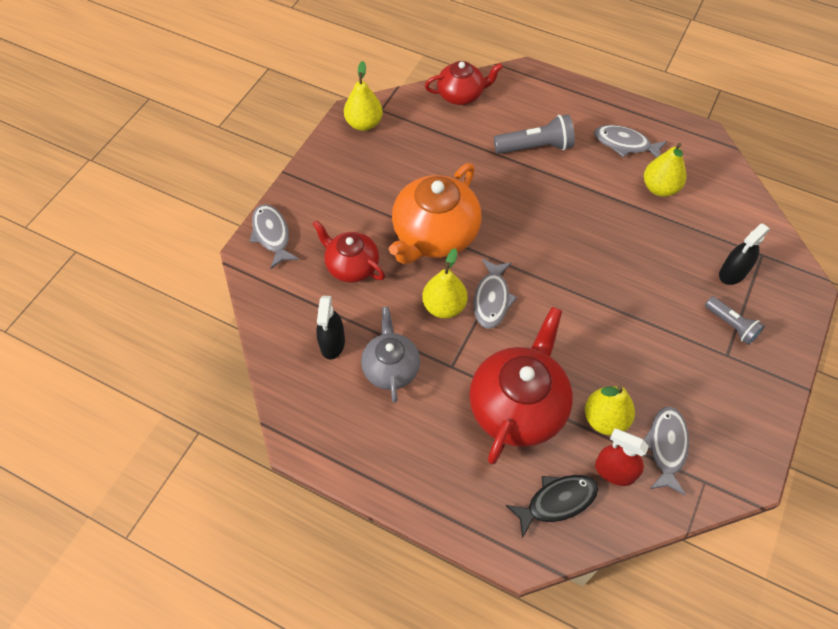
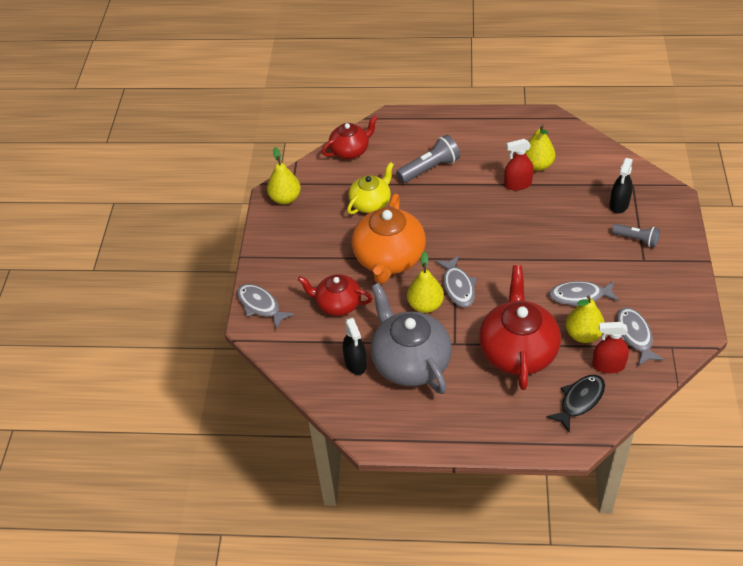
camera: 20 degrees left, 10 degrees down
(391, 368) = (410, 362): grey teapot -> grey teapot, size x1.66
(450, 163) = (371, 203): none -> yellow teapot
(625, 144) = (495, 143): grey fish -> grey fish (579, 296)
(625, 202) = (517, 184): none -> red spray bottle

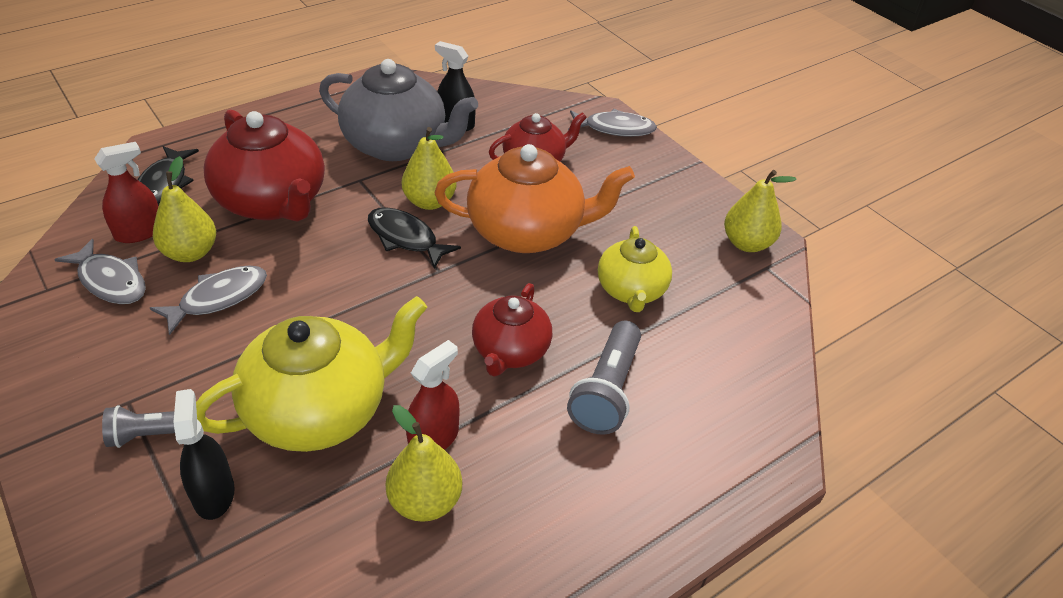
camera: 135 degrees right, 5 degrees down
(350, 150) = (759, 358): red teapot -> red teapot (510, 351)
(389, 259) = (527, 232): orange teapot -> orange teapot turned 120 degrees clockwise
(458, 287) = (405, 238): grey fish -> black fish
(559, 217) = (319, 410): none -> yellow teapot

